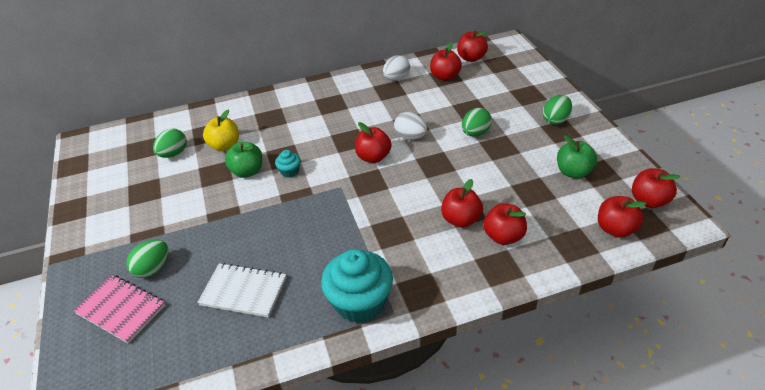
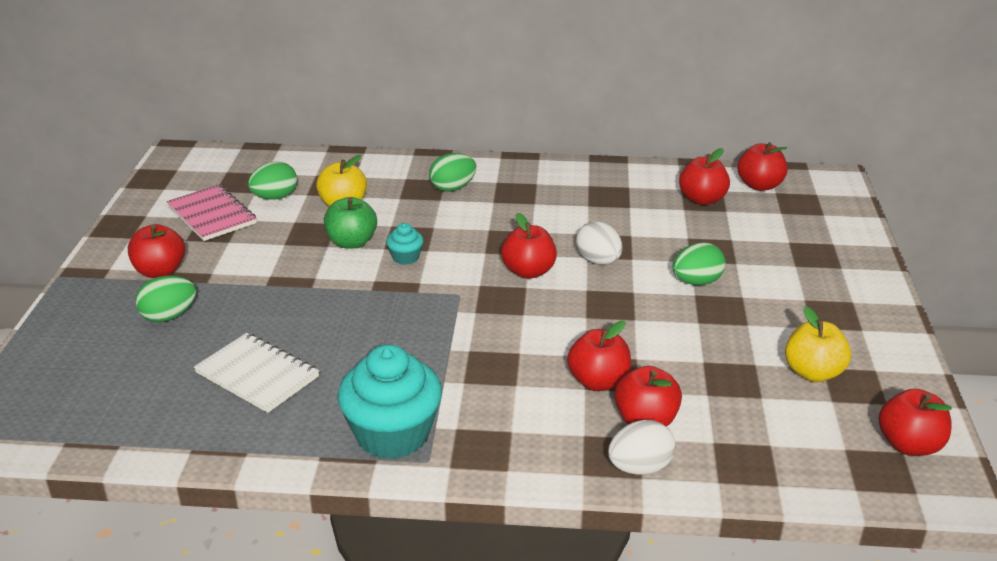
camera: 20 degrees right, 10 degrees down
(121, 309) = (105, 348): pink notebook -> pink notebook (212, 215)
(396, 78) = (629, 184): white egg -> white egg (639, 467)
(555, 120) = (834, 298): green egg -> green egg (453, 188)
(573, 172) = (813, 372): green apple -> yellow apple
(615, 229) = (825, 464): red apple -> red apple (160, 271)

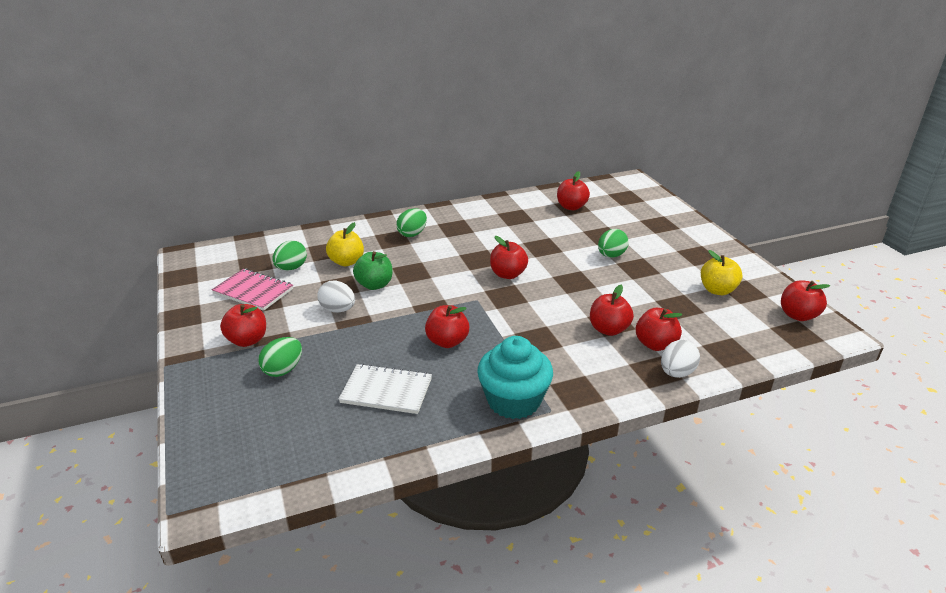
camera: 25 degrees left, 0 degrees up
(405, 257) = (420, 285): turquoise cupcake -> none
(598, 261) = (544, 257): white egg -> white egg (338, 310)
(759, 185) = (596, 192): red apple -> red apple (447, 341)

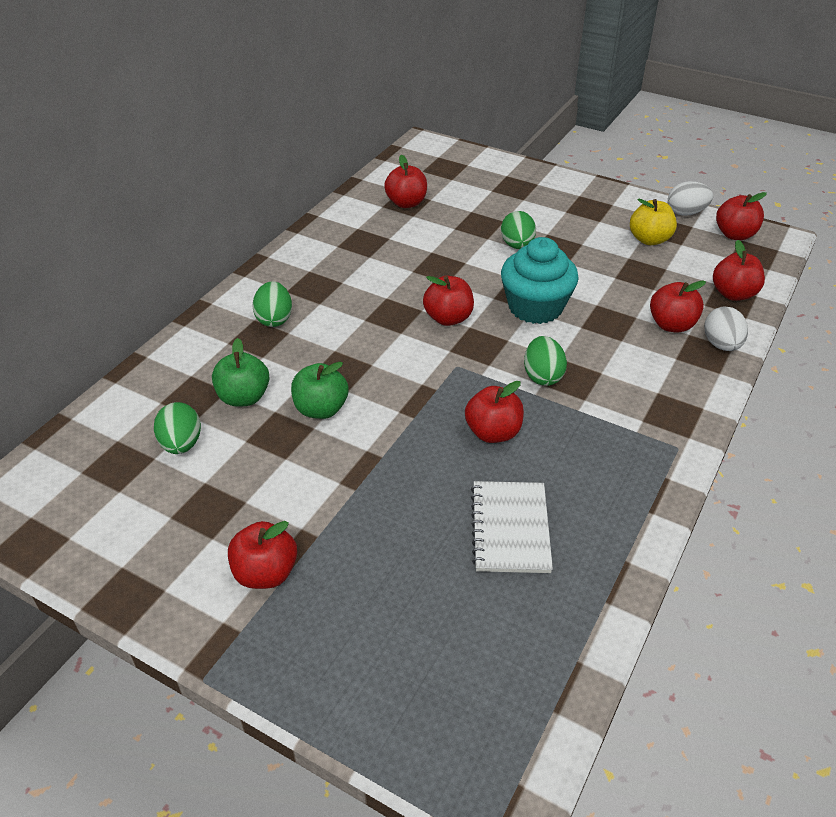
camera: 40 degrees left, 10 degrees up
(253, 291) = (175, 505): pink notebook -> none
(283, 370) = (365, 580): green egg -> green egg (542, 376)
(338, 310) = (322, 465): white egg -> white egg (686, 213)
(346, 262) = (244, 397): yellow apple -> green apple
(386, 391) = (510, 528): white notebook -> white notebook turned 60 degrees counterclockwise
(513, 401) = (636, 458): turquoise cupcake -> turquoise cupcake (535, 307)
(608, 329) = (617, 331): red apple -> red apple (733, 294)

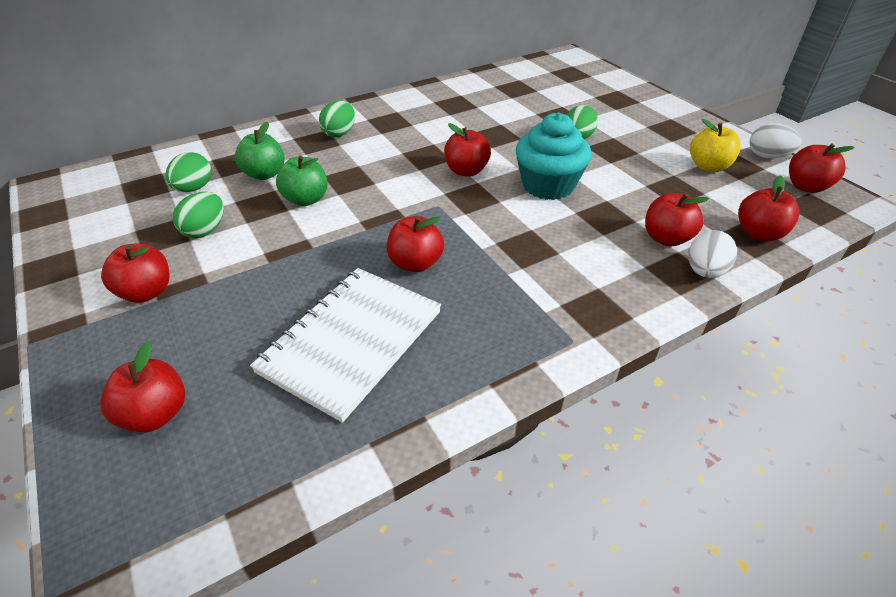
camera: 30 degrees right, 0 degrees up
(406, 203) = (515, 88): red apple -> red apple (155, 414)
(510, 528) = (352, 342): white notebook -> white notebook, size x1.50
(542, 376) = (502, 237): green egg -> green egg (205, 230)

